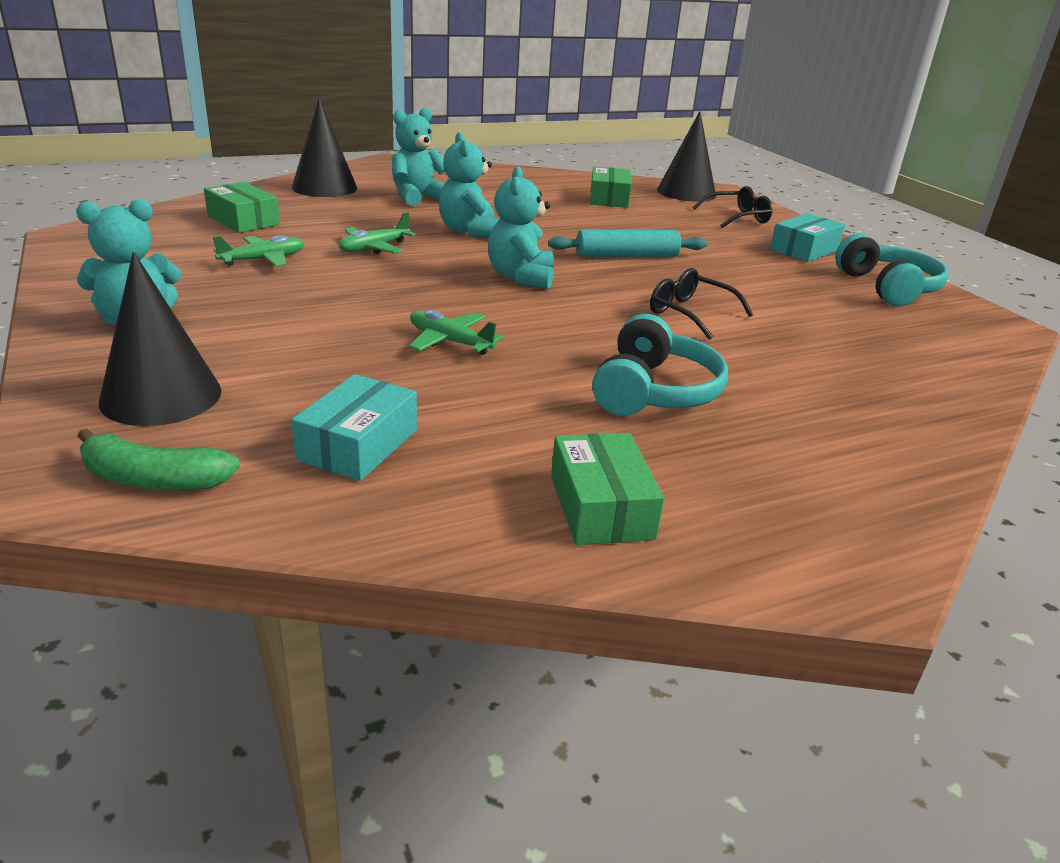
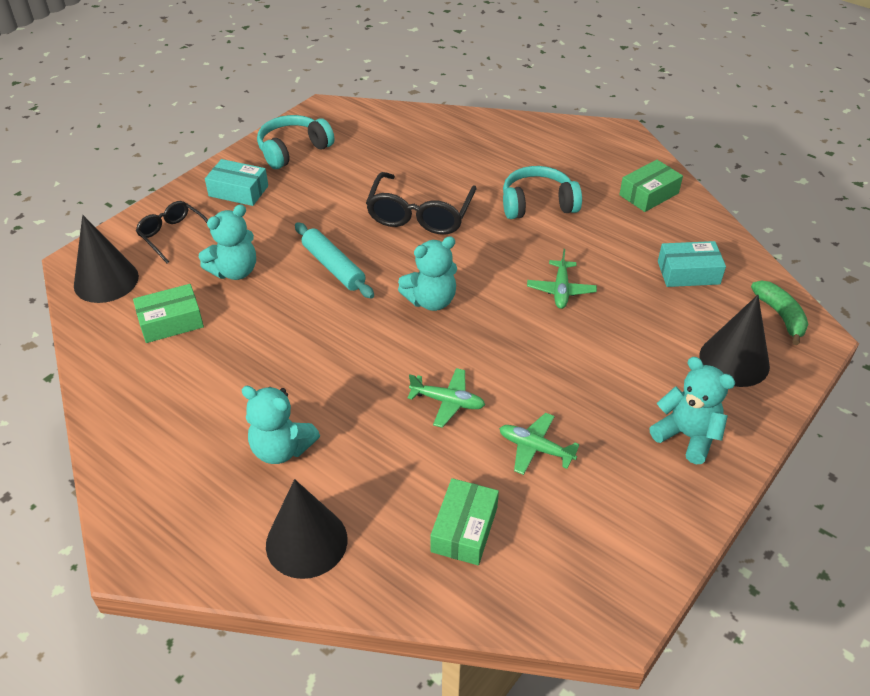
camera: 115 degrees left, 15 degrees up
(469, 231) = (353, 368): turquoise teddy bear -> turquoise teddy bear (235, 271)
(690, 313) = (420, 215): black glasses -> black glasses, size x1.63

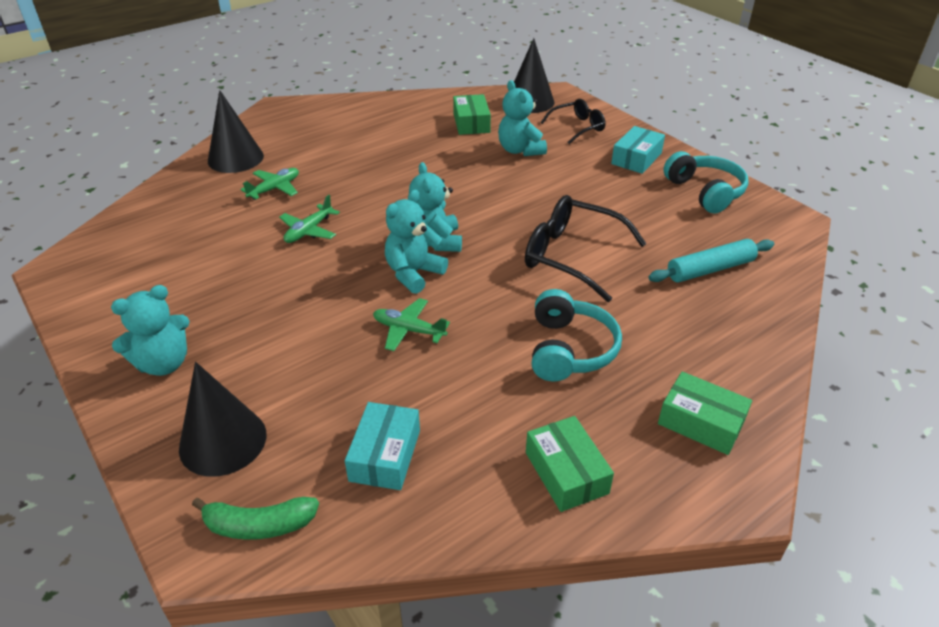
camera: 105 degrees right, 5 degrees down
(281, 449) = (318, 156): turquoise teddy bear -> turquoise teddy bear (413, 273)
(333, 267) = (506, 196): turquoise rolling pin -> turquoise rolling pin (710, 269)
(464, 529) = (187, 218): green box -> green box (701, 422)
(535, 448) = (227, 266): green plane -> green plane (275, 189)

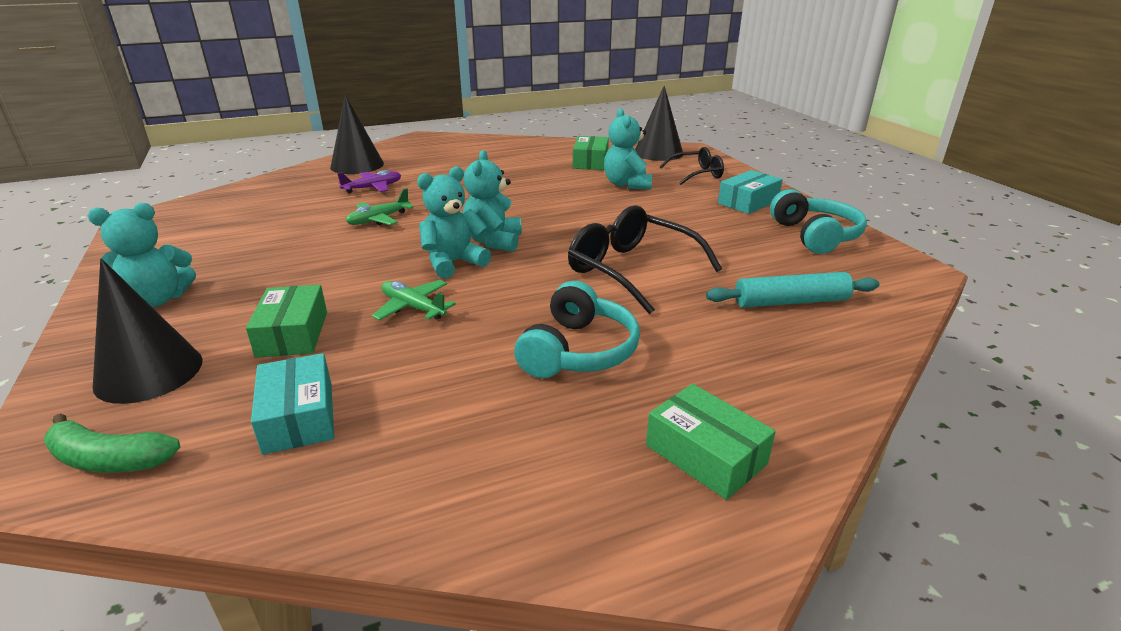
camera: 15 degrees right, 10 degrees down
(275, 189) = (373, 188): green plane -> purple plane
(385, 455) = (299, 417): turquoise box -> turquoise box turned 45 degrees counterclockwise
(566, 473) = (496, 477): green box -> green box (292, 334)

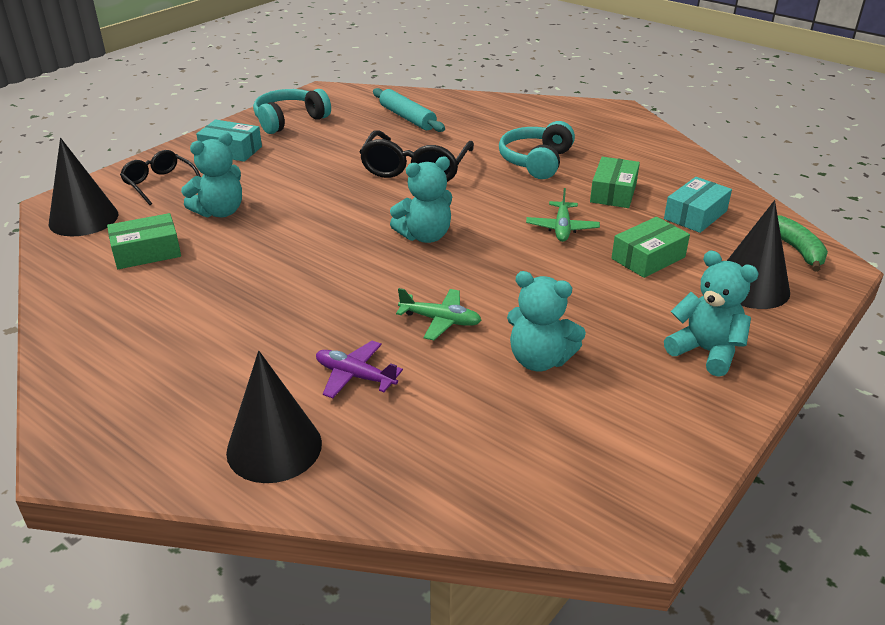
camera: 120 degrees left, 5 degrees up
(453, 263) = (482, 239): turquoise teddy bear -> turquoise teddy bear (539, 360)
(578, 351) = (536, 161): turquoise headphones -> turquoise headphones turned 60 degrees counterclockwise
(705, 454) = (573, 119): green box -> green box (613, 192)

